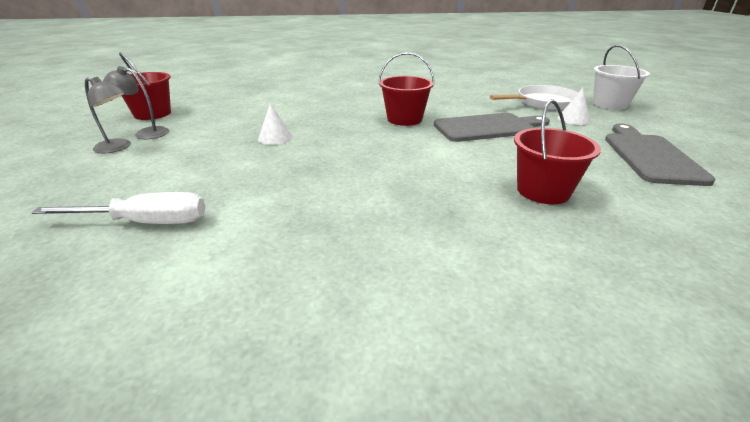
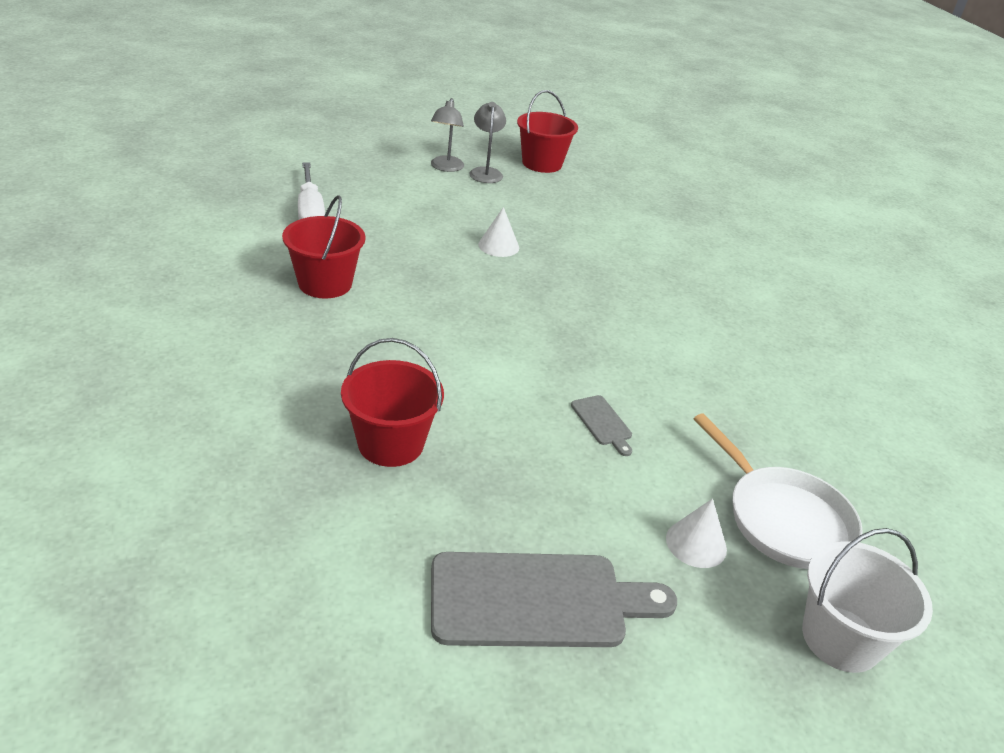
camera: 75 degrees right, 5 degrees up
(404, 119) = (605, 341): red bucket -> red bucket (325, 283)
(488, 127) = (602, 423): grey cutting board -> grey cutting board, size x0.44

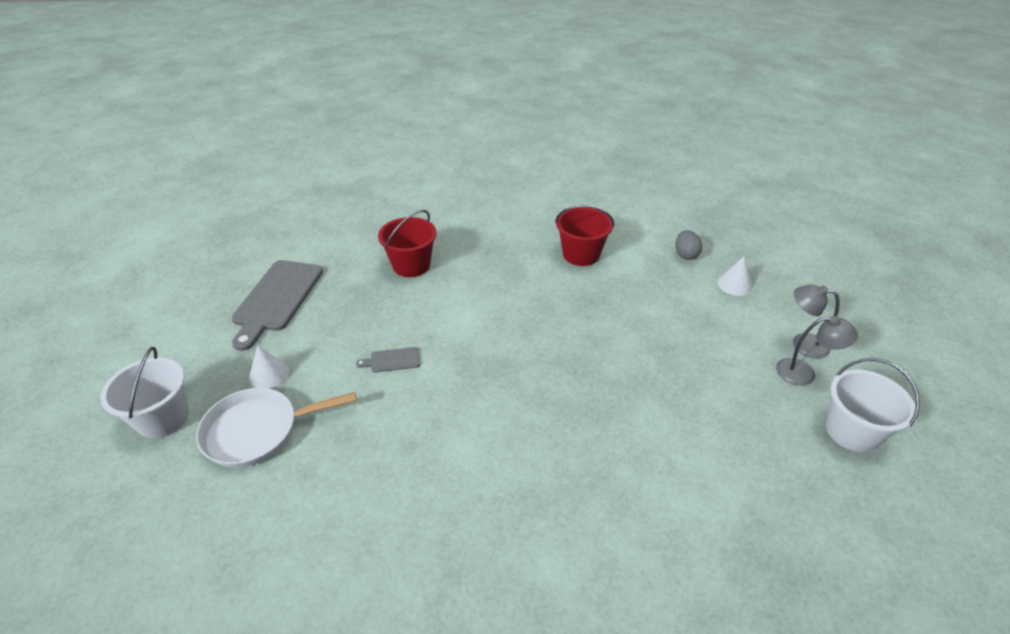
camera: 110 degrees right, 5 degrees up
(310, 212) = (685, 255): white screwdriver -> grey egg
(498, 246) = (643, 353): white cone -> white cone (734, 284)
(542, 163) = (851, 431): red bucket -> white bucket

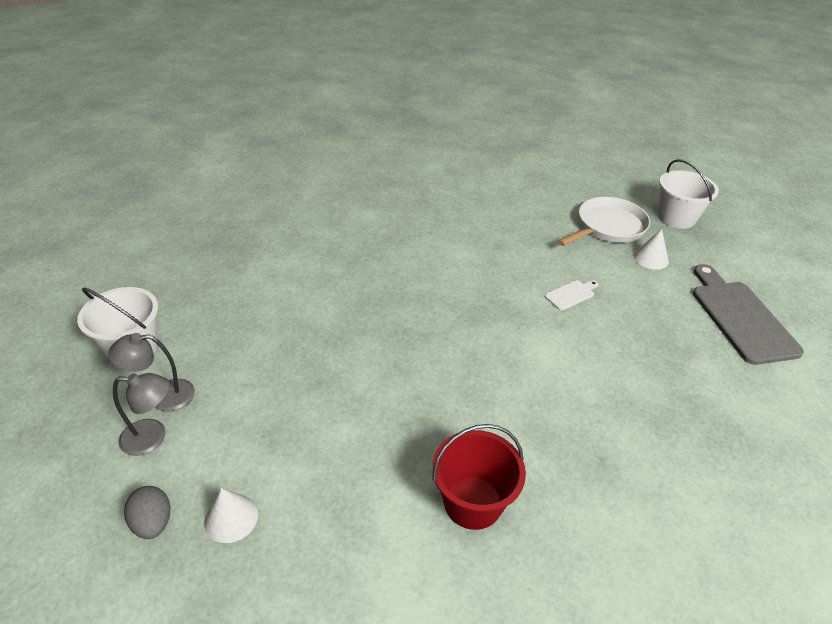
camera: 155 degrees right, 0 degrees up
(392, 360) = (571, 294): grey cutting board -> white cutting board
(411, 265) = (667, 403): red bucket -> none
(685, 255) = (310, 564): grey egg -> grey egg (153, 523)

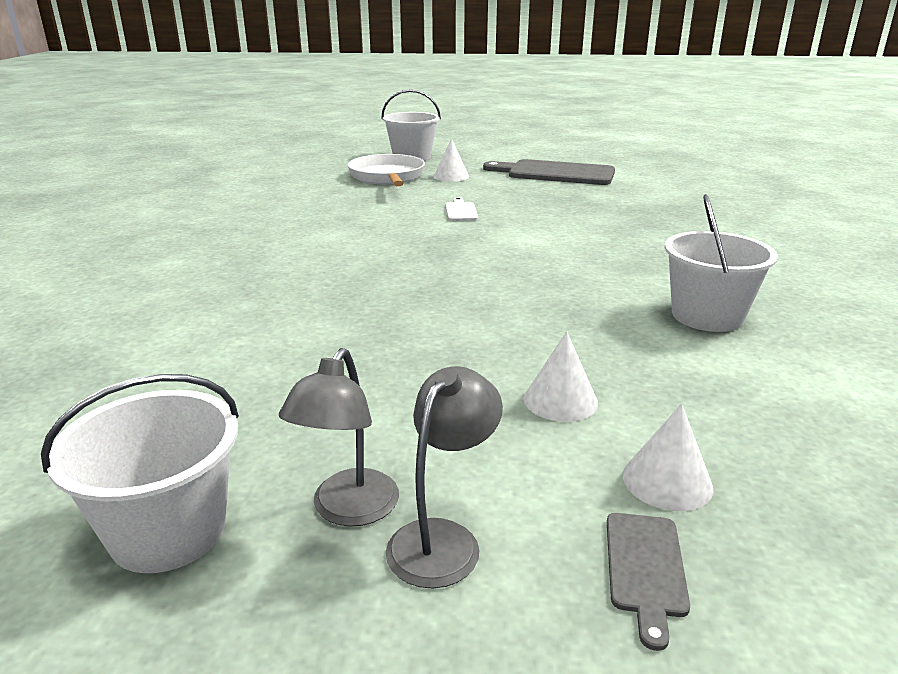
camera: 60 degrees left, 15 degrees down
(153, 523) = (645, 568): grey egg -> grey cutting board
(296, 445) = (560, 400): none -> white cone
(473, 502) = (707, 316): red bucket -> white bucket

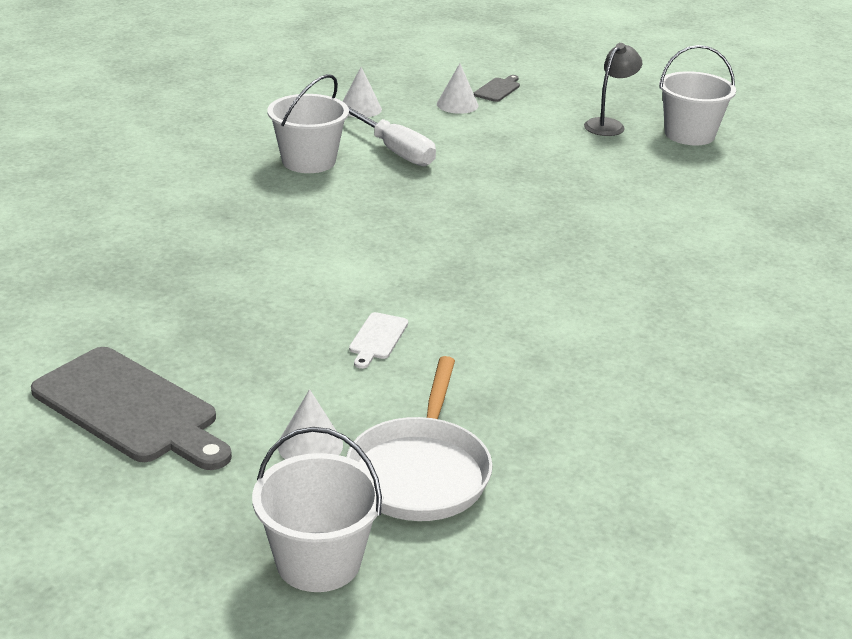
camera: 160 degrees left, 5 degrees up
(443, 539) = (571, 110): grey lamp -> none
(560, 400) = (472, 140): white cone -> white cone (360, 108)
(638, 354) = (395, 150): none -> white screwdriver

